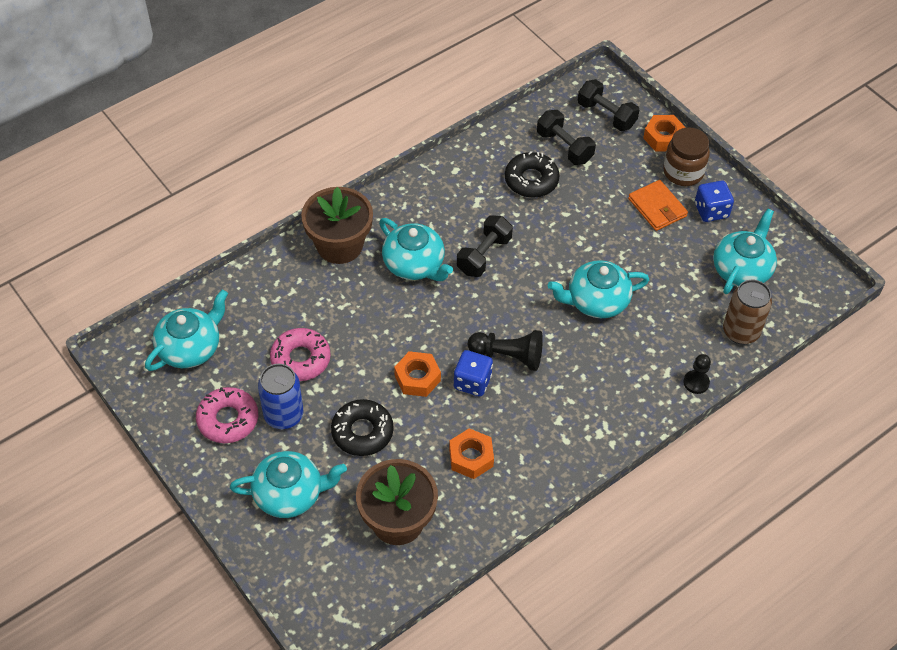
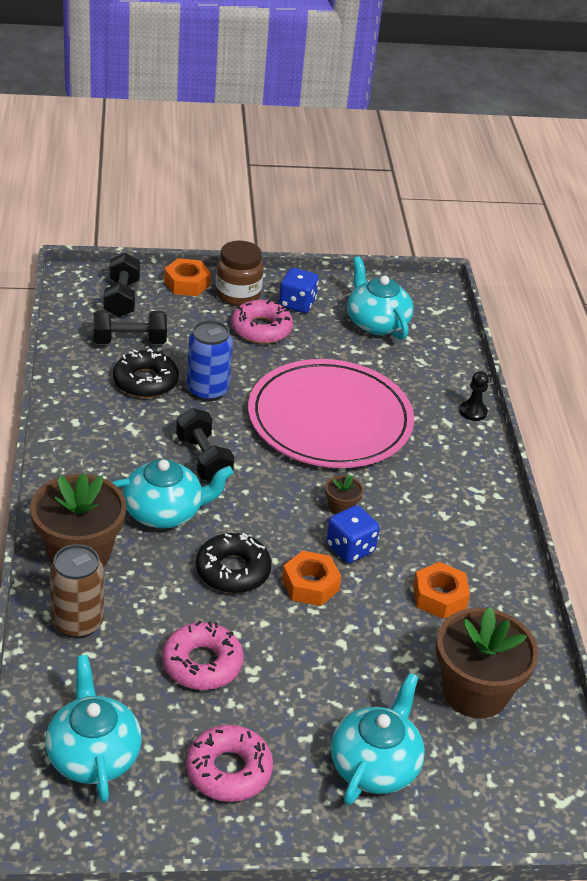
camera: 60 degrees left, 15 degrees down
(283, 415) = (265, 717): blue can -> blue can (207, 391)
(362, 432) = (342, 662): black donut -> black donut (233, 571)
(508, 356) = (341, 508): black pawn -> brown flower pot
(596, 301) = (330, 419): turquoise teapot -> pink plate
(606, 115) = (122, 298): black dumbbell -> black dumbbell turned 75 degrees counterclockwise
(657, 207) = (261, 329): orange wallet -> pink donut
(740, 332) = (441, 359): brown can -> brown can (77, 623)

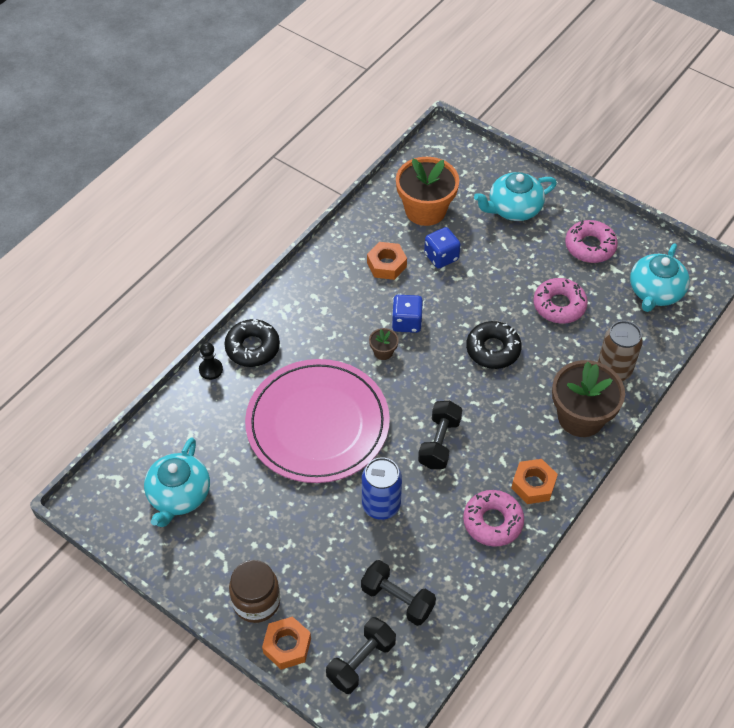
camera: 135 degrees left, 15 degrees up
(145, 381) = (420, 544): black donut -> black donut (252, 347)
(164, 512) = (501, 416): turquoise teapot -> none
(261, 329) = (277, 546): pink donut -> pink donut (492, 522)
(297, 304) = (218, 558): blue dice -> blue dice (441, 257)
(310, 585) = (454, 314): orange nut -> orange nut (533, 485)
(475, 692) = (425, 210): brown flower pot -> orange flower pot

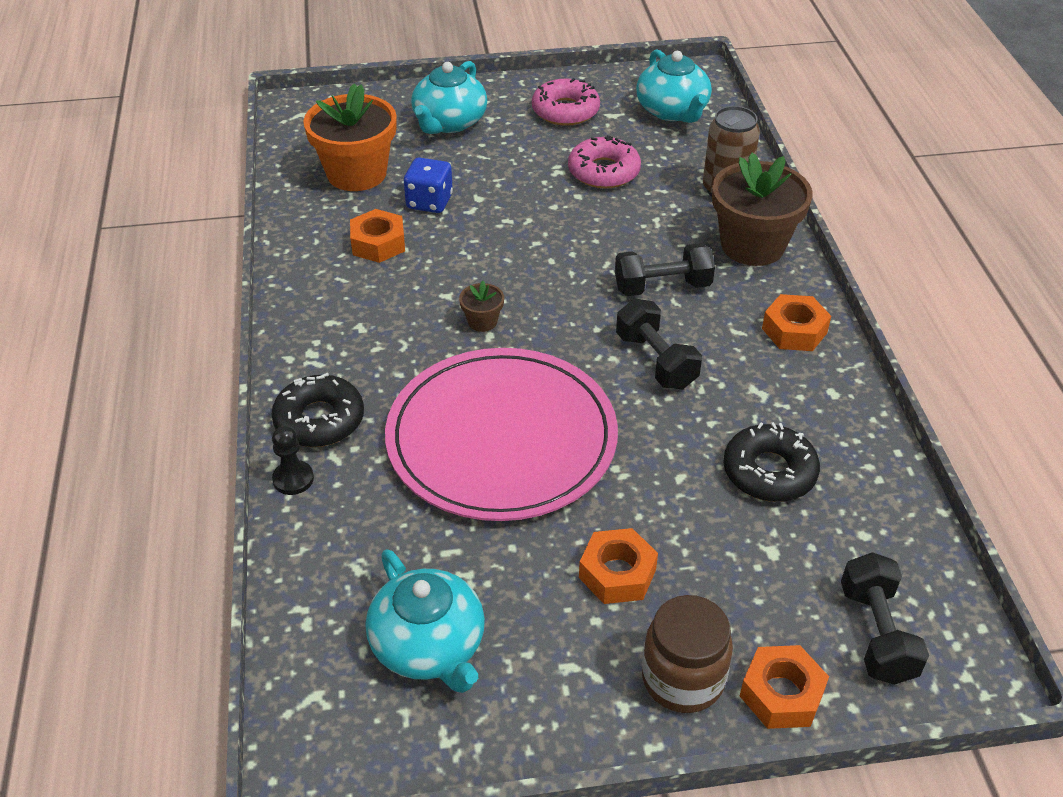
camera: 45 degrees left, 10 degrees down
(288, 532) = (617, 573): none -> orange nut
(381, 505) = (679, 463): blue can -> none
(397, 599) = (823, 538): black dumbbell -> black dumbbell (662, 287)
(407, 322) = (471, 279): blue dice -> none
(492, 522) = (805, 390): pink donut -> none
(493, 349) = (593, 246): black donut -> black donut (769, 472)

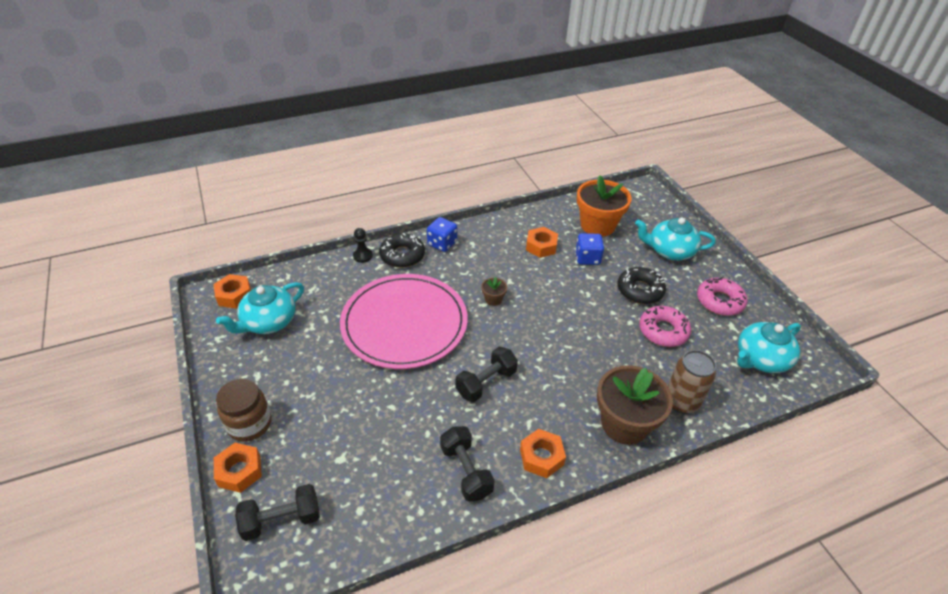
camera: 75 degrees right, 0 degrees up
(312, 361) = (442, 243): none -> blue dice
(617, 573) = (317, 386): orange nut -> orange nut (234, 295)
(662, 287) = (557, 377): black dumbbell -> black dumbbell (466, 471)
(769, 472) = (404, 452): black donut -> black donut (640, 290)

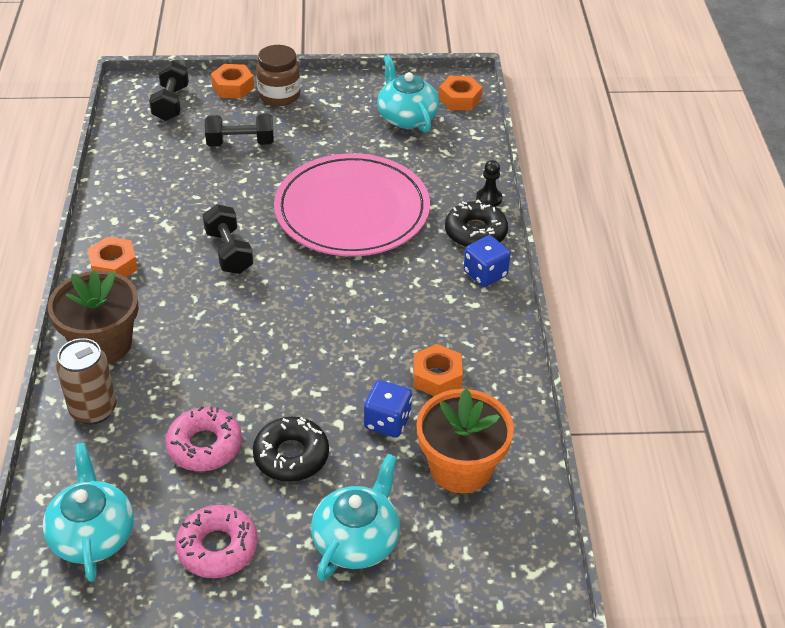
camera: 110 degrees right, 0 degrees up
(466, 471) = (137, 211): black dumbbell -> black dumbbell (240, 143)
(493, 299) = (353, 294): brown flower pot -> none

